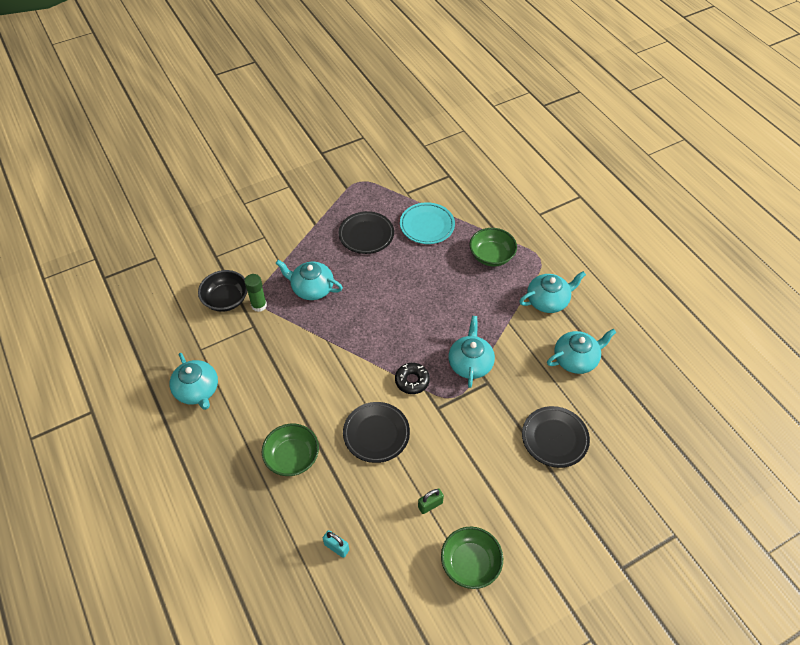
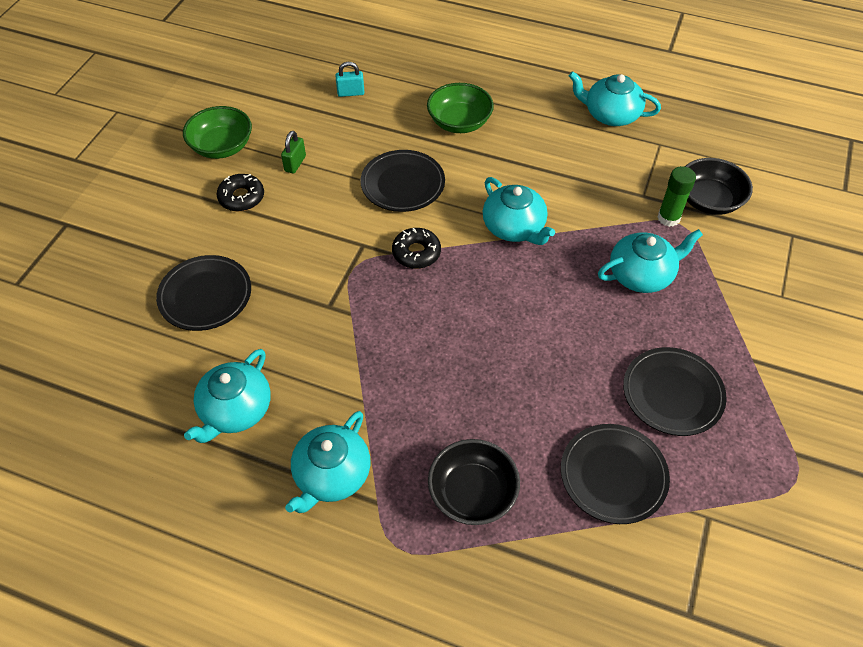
camera: 140 degrees right, 0 degrees up
(427, 226) = (613, 476): turquoise plate -> black plate
(470, 363) = (368, 315): turquoise teapot -> turquoise teapot (514, 228)
(486, 501) = (241, 197): none -> black donut
(491, 256) = (472, 493): green bowl -> black bowl

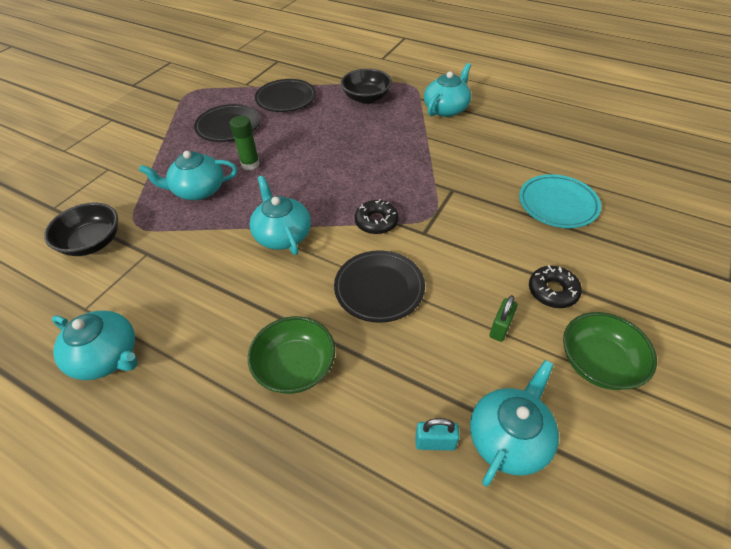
camera: 170 degrees left, 5 degrees down
(205, 296) = (557, 204): black plate -> turquoise plate
(235, 410) = (512, 138): turquoise teapot -> turquoise teapot (509, 437)
(668, 218) = (141, 231): green glue stick -> green glue stick (250, 164)

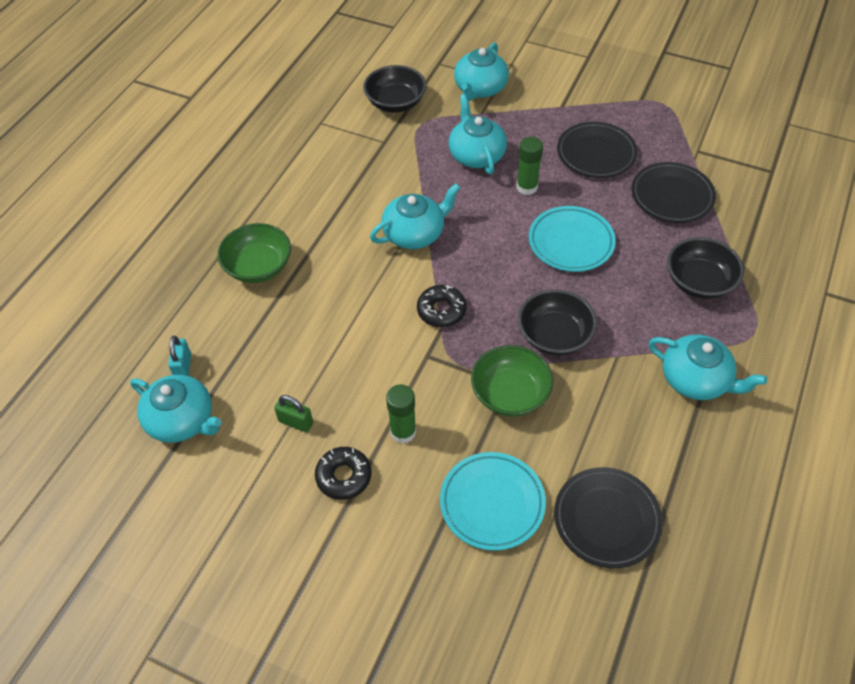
camera: 85 degrees right, 5 degrees up
(107, 357) = (273, 150): turquoise teapot -> turquoise teapot (480, 89)
(317, 147) = (571, 242): none -> turquoise plate
(379, 289) = (345, 319): black plate -> black plate (606, 519)
(407, 163) = (554, 336): none -> black bowl
(502, 251) = (403, 432): none -> green glue stick
(598, 363) = (251, 505): green bowl -> green bowl (510, 394)

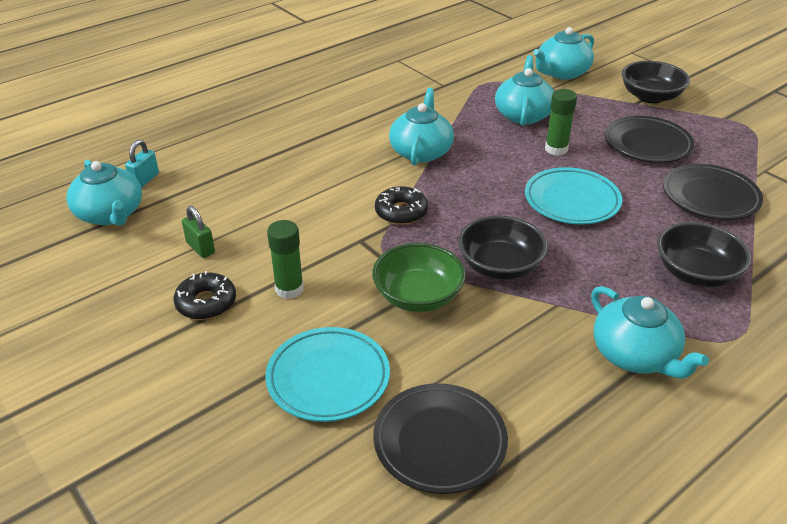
camera: 25 degrees right, 15 degrees down
(258, 267) = (265, 135): green bowl -> none
(395, 103) = (475, 63): black bowl -> black bowl (650, 97)
(415, 233) = (421, 151): turquoise teapot -> turquoise teapot turned 75 degrees counterclockwise

